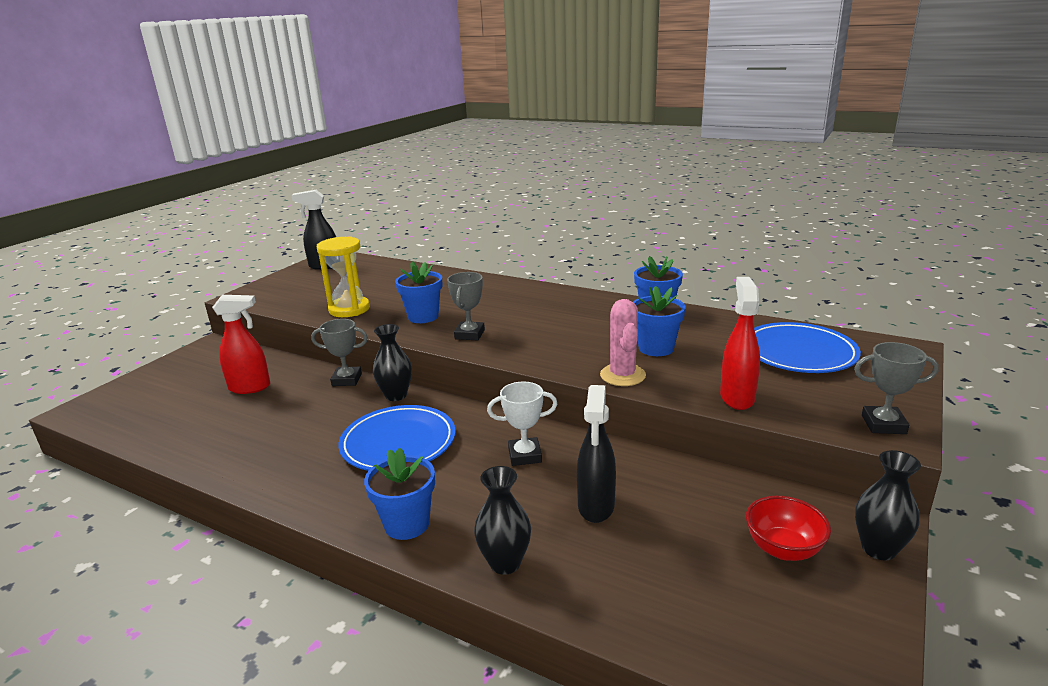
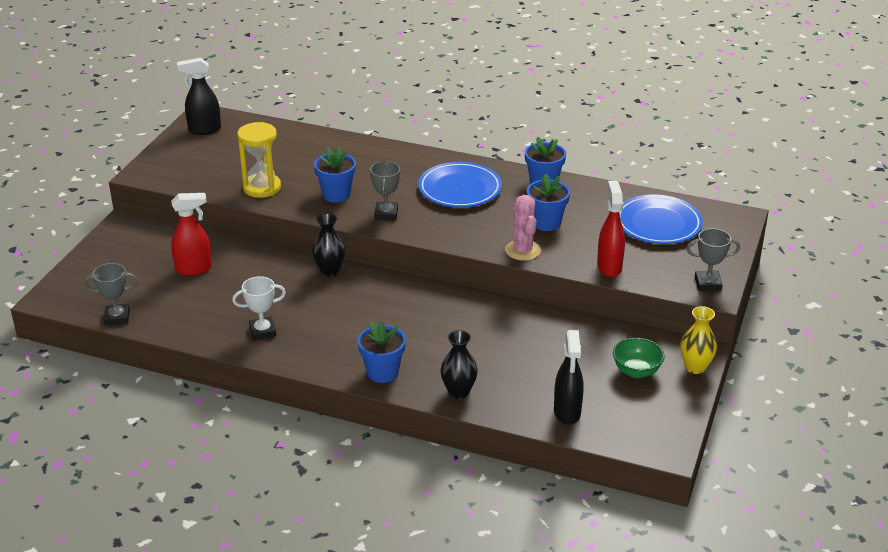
camera: 10 degrees left, 10 degrees up
(347, 380) = (278, 257): grey trophy -> grey trophy (117, 317)
(398, 443) = (350, 313): blue plate -> blue plate (460, 189)
(525, 455) = (453, 318): white trophy -> white trophy (262, 331)
(596, 507) = (512, 352): black spray bottle -> black spray bottle (567, 412)
(783, 549) = (636, 371): red bowl -> green bowl
(878, 549) = (695, 367): black vase -> yellow vase

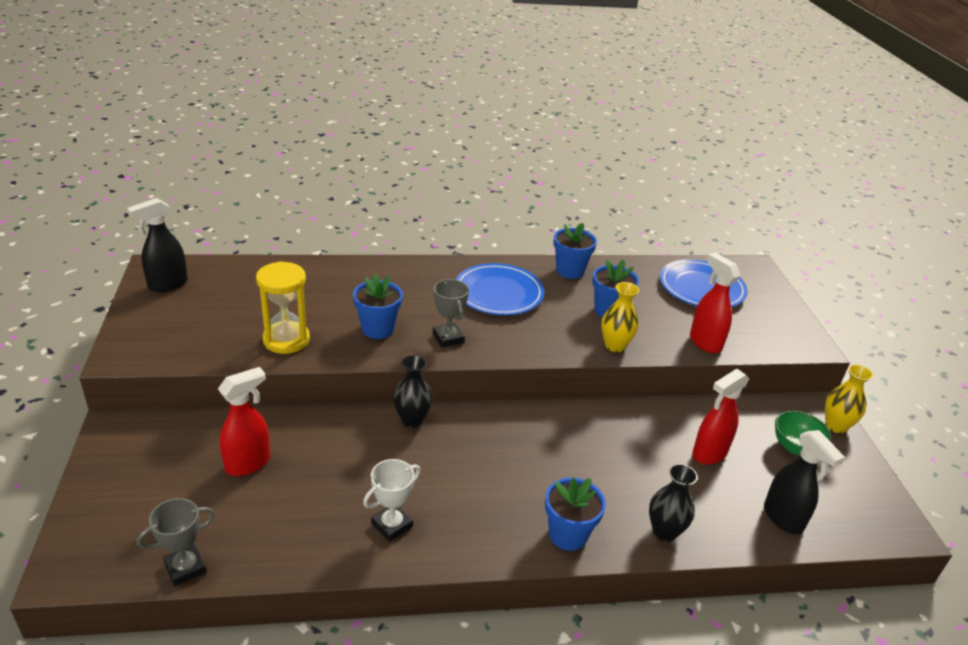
camera: 30 degrees left, 0 degrees up
(522, 250) = (615, 346): pink cactus -> yellow vase
(551, 355) = (709, 454): none -> red spray bottle
(708, 284) = (798, 338): grey trophy -> none

